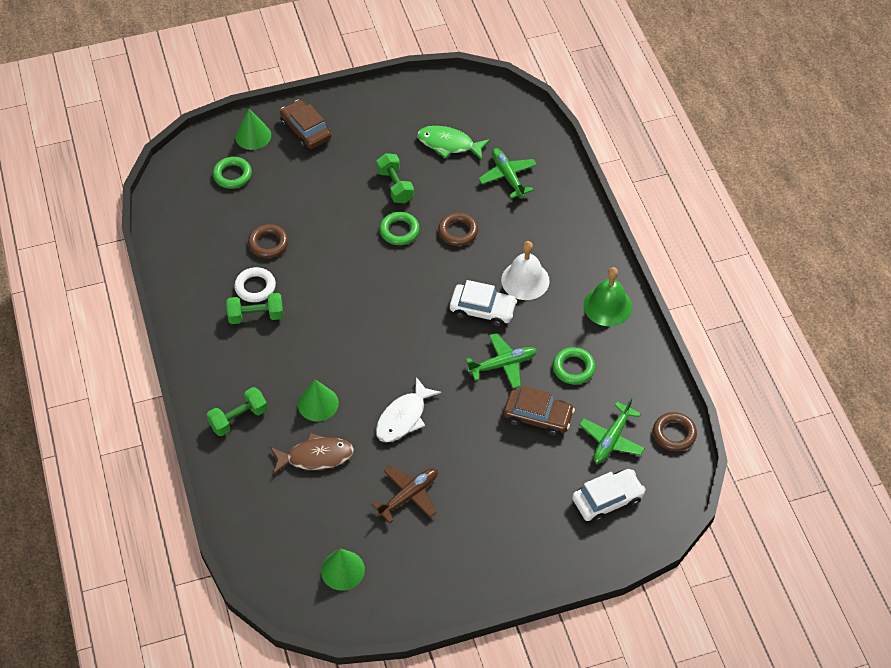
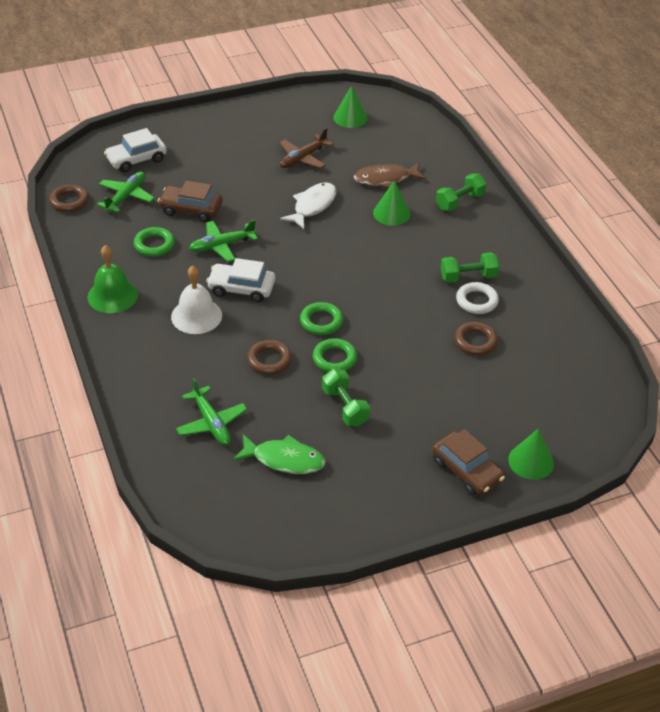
camera: 175 degrees right, 10 degrees down
(232, 175) = (539, 412): green ring -> green ring (321, 321)

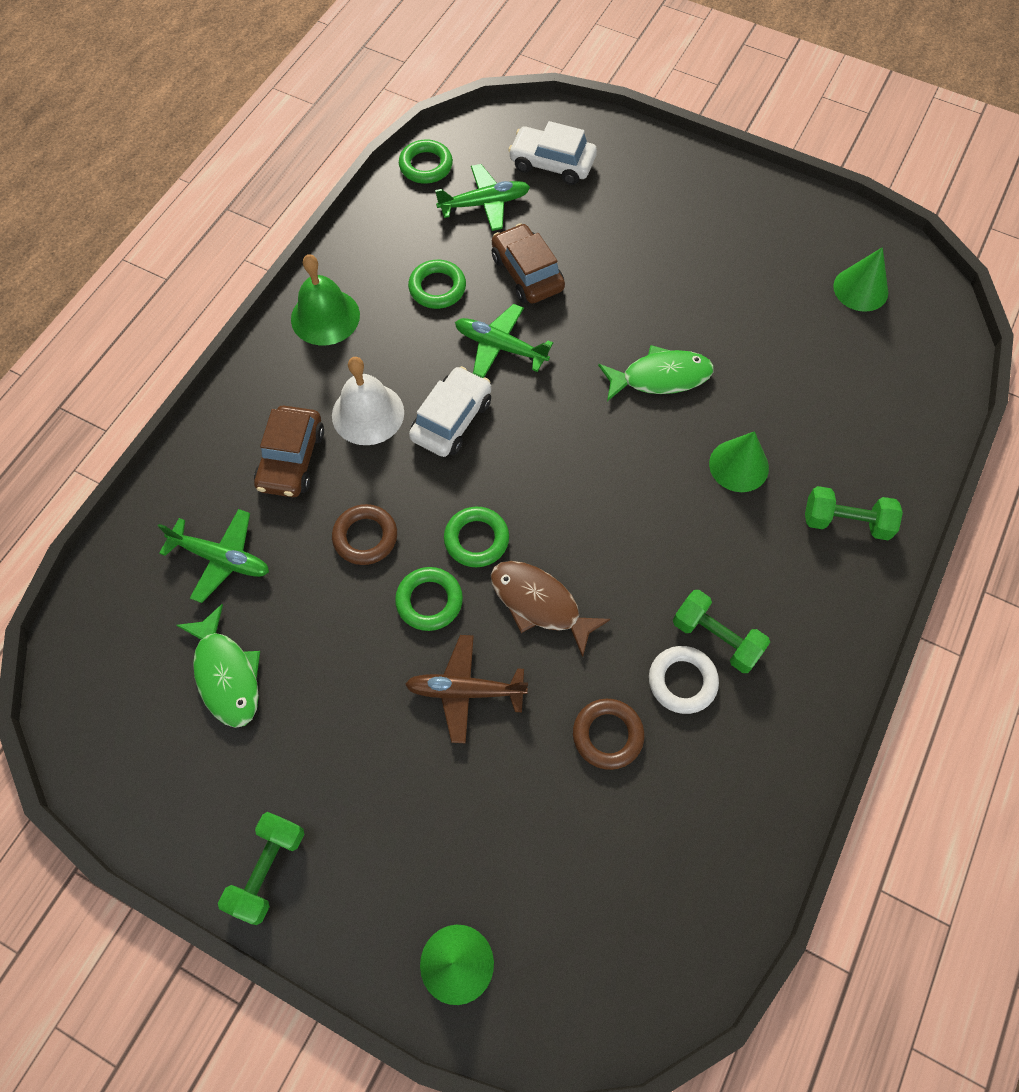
camera: 50 degrees right, 20 degrees up
(69, 201) = (426, 166): brown ring -> green ring
(211, 423) = (221, 558): green plane -> green plane turned 90 degrees counterclockwise
(241, 288) = (451, 419): white car -> white car turned 60 degrees clockwise
(303, 158) = (731, 302): brown plane -> brown plane (465, 691)
(313, 206) = (660, 377): white fish -> green fish
(345, 407) = (362, 673): green dumbbell -> green dumbbell (267, 870)
(385, 179) = (793, 411): brown fish -> brown fish (539, 603)
(466, 471) = (374, 894): brown car -> brown car (291, 459)

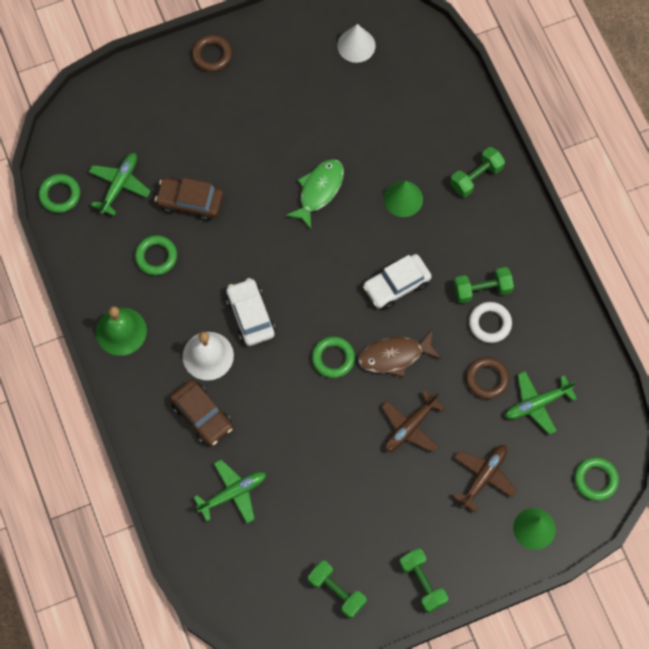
camera: 50 degrees left, 5 degrees up
(179, 770) = (337, 591): none -> green dumbbell
(226, 675) = (304, 535): green fish -> none
(365, 537) = (283, 412): brown ring -> brown ring (212, 55)
(429, 601) = (347, 407): green ring -> green ring (595, 480)
(474, 835) = (483, 477): none -> brown plane
(500, 347) = (226, 255): green plane -> green plane (537, 404)
(552, 163) = (124, 125): white car -> white car (396, 285)
(860, 289) = (356, 45): green cone -> white cone

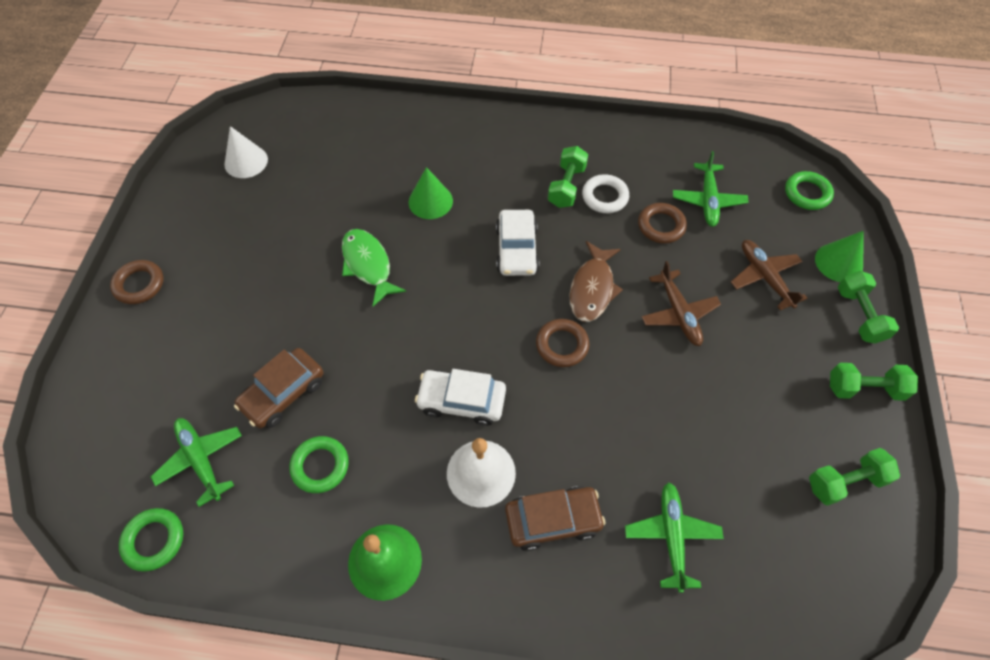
camera: 60 degrees left, 10 degrees down
(333, 358) = (562, 345): green ring -> brown ring
(476, 177) = (452, 138): green dumbbell -> green dumbbell (859, 315)

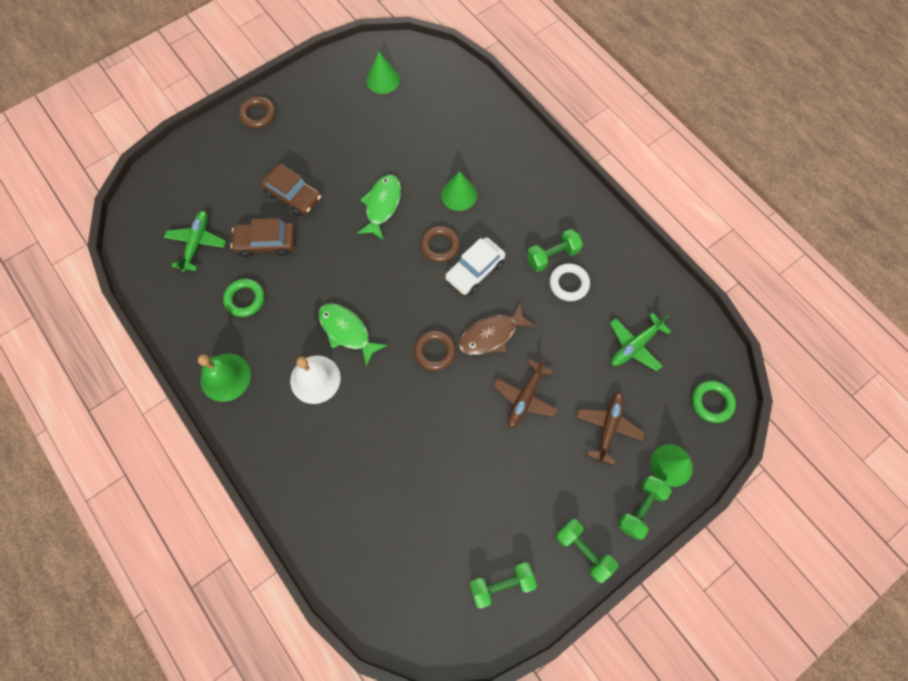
camera: 45 degrees right, 10 degrees up
(154, 540) = (142, 265): green ring -> none
(246, 161) = (383, 80): white cone -> green cone
(461, 401) = (347, 331): white car -> green fish
(553, 520) = (323, 439): brown car -> brown car (293, 195)
(661, 226) = (582, 334): brown ring -> brown ring (440, 246)
(671, 536) = (371, 509): green plane -> none
(845, 482) = (501, 584): green dumbbell -> green dumbbell turned 45 degrees counterclockwise

